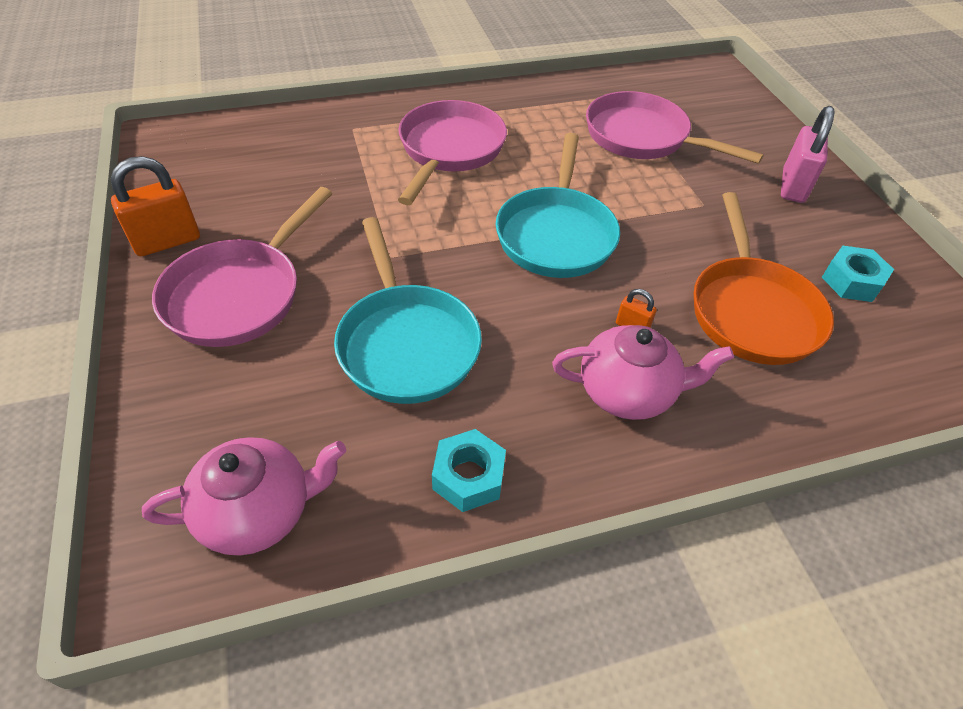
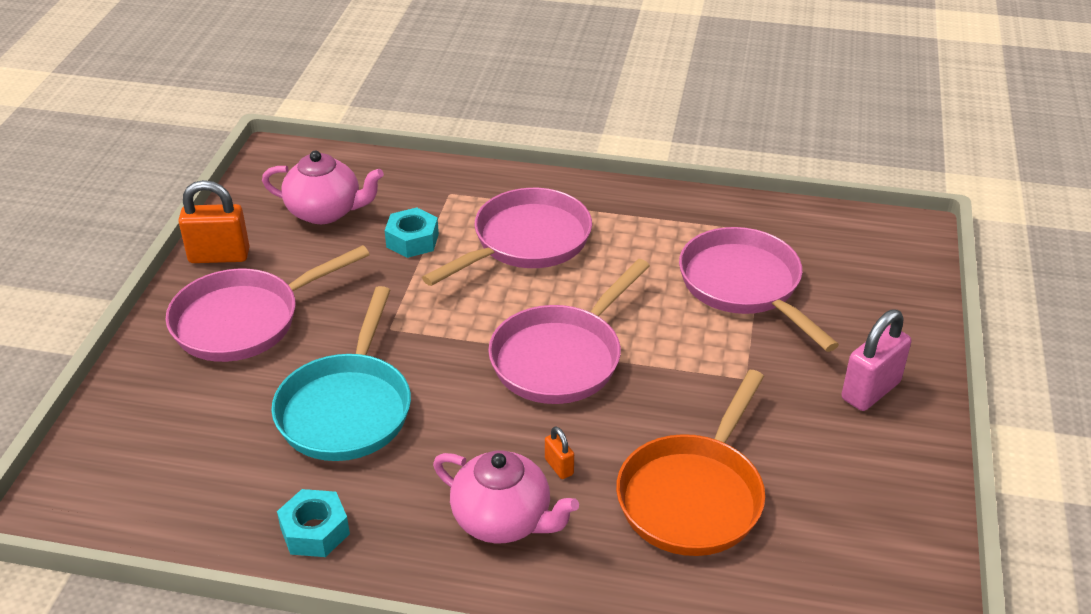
camera: 30 degrees right, 10 degrees down
(259, 511) = (147, 492): pink teapot -> pink teapot (325, 212)
(556, 234) = (561, 357): turquoise pan -> pink pan
(851, 281) = (835, 508): turquoise nut -> turquoise nut (412, 240)

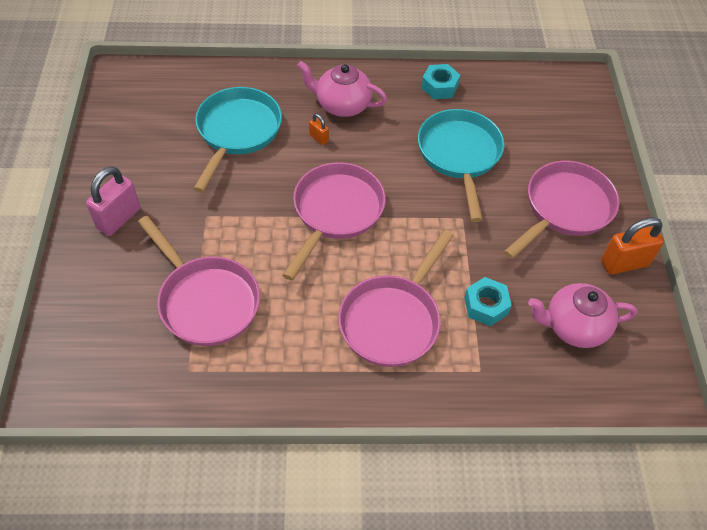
camera: 165 degrees right, 15 degrees up
(694, 496) = (237, 132): orange pan -> turquoise pan

